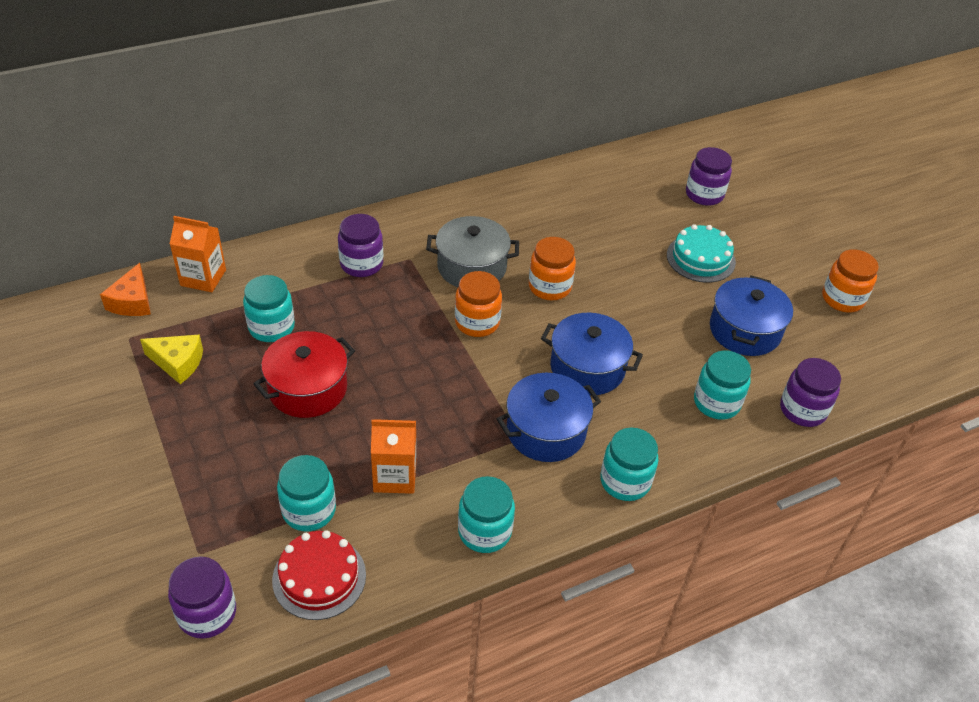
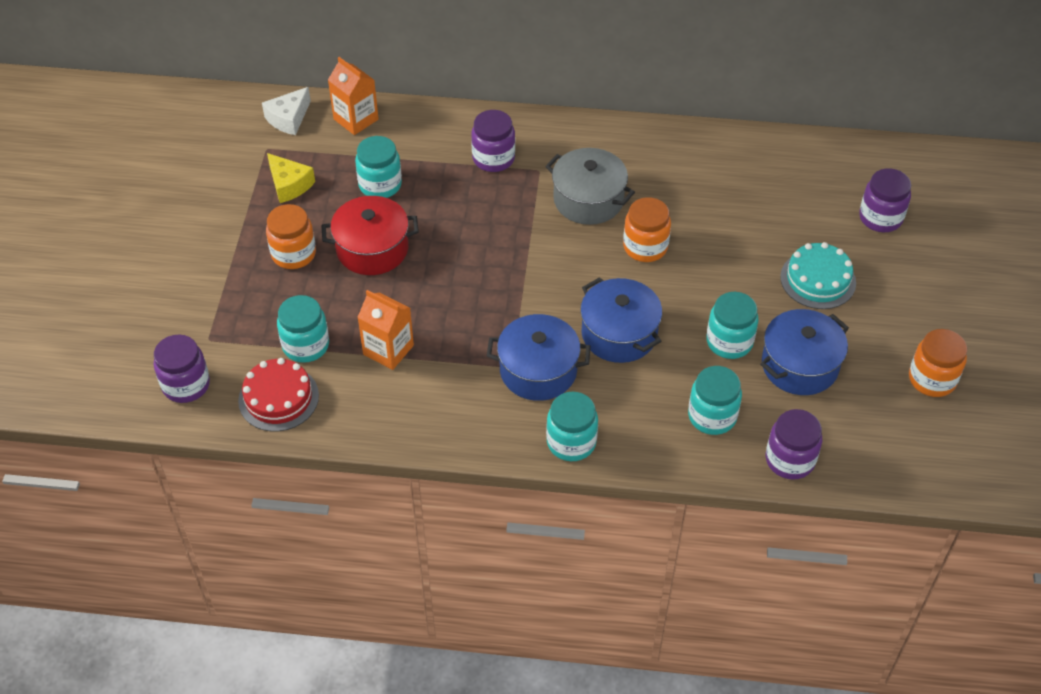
camera: 35 degrees right, 5 degrees up
(132, 301) = (288, 118): orange cheese -> white cheese
(477, 322) = (553, 252): orange jar -> orange jar (293, 254)
(484, 531) = (425, 425): turquoise jar -> turquoise jar (729, 342)

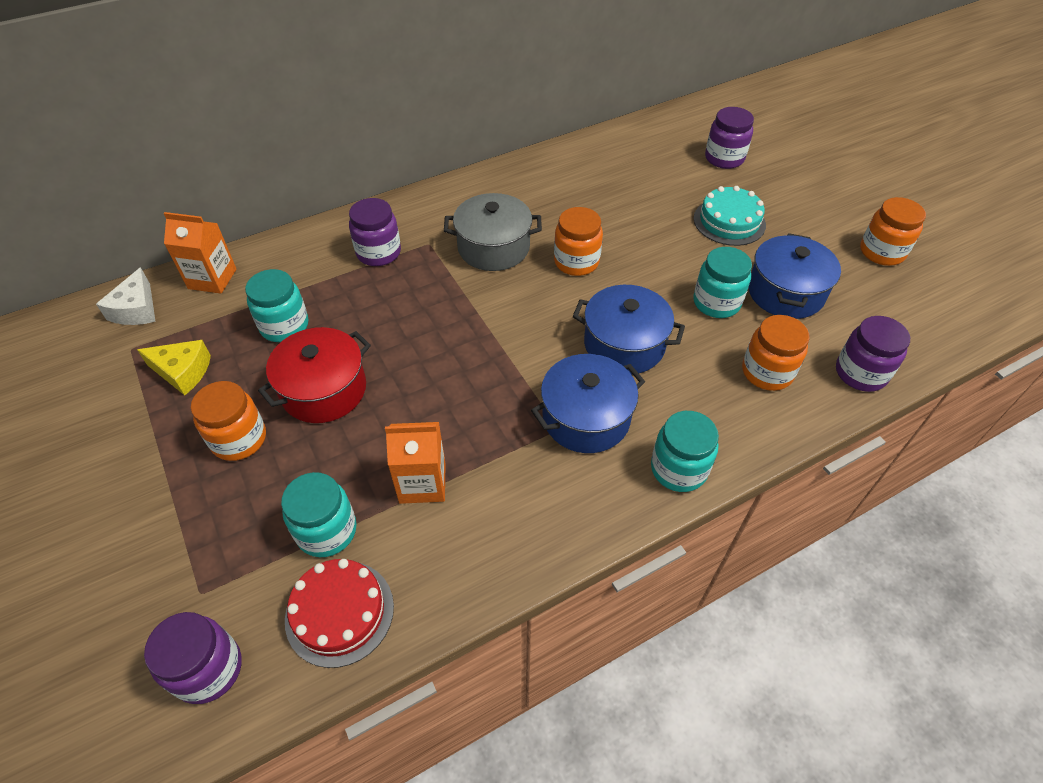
camera: 35 degrees left, 0 degrees up
(712, 416) = (767, 372): turquoise jar -> orange jar

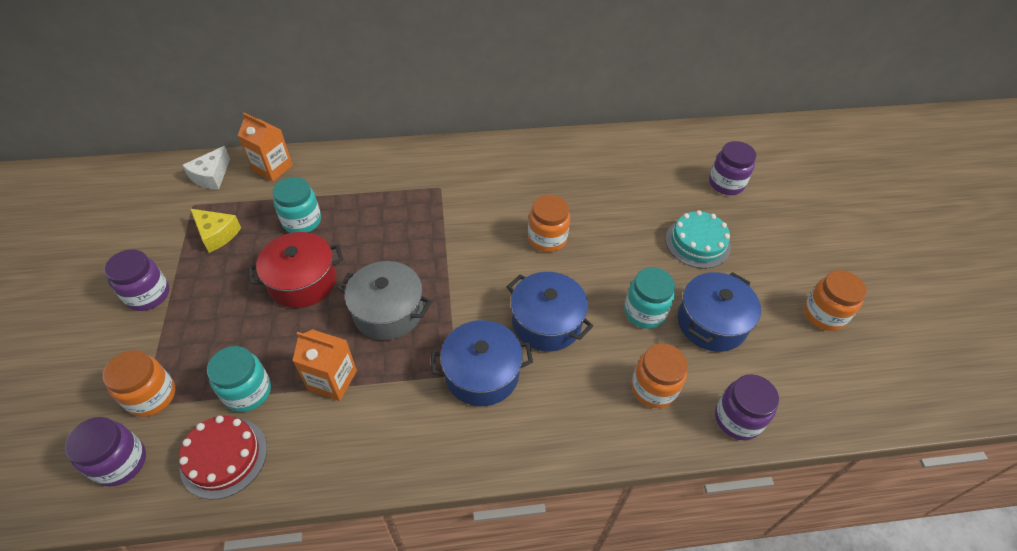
camera: 20 degrees right, 0 degrees up
(239, 439) = (227, 299): orange jar -> orange jar (151, 396)
(378, 253) = (399, 183): purple jar -> purple jar (148, 295)
(493, 247) = (488, 206): grey pot -> grey pot (388, 311)
(678, 469) = (531, 444): turquoise jar -> none

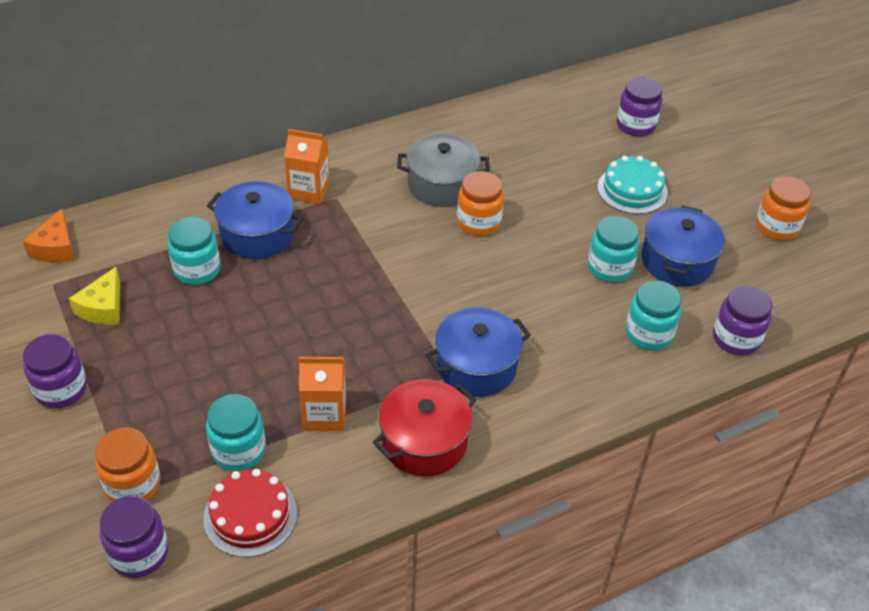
camera: 20 degrees left, 5 degrees down
(211, 176) = (55, 248): white cheese -> orange cheese
(217, 234) = (103, 308): yellow cheese -> yellow cheese turned 90 degrees clockwise
(272, 168) = (126, 222): orange carton -> orange carton (309, 191)
(302, 281) = (235, 330): red pot -> red pot (424, 442)
(388, 311) = (347, 335): grey pot -> grey pot (442, 185)
(546, 322) = (517, 302): blue pot -> blue pot (257, 235)
(653, 388) = (648, 334): orange jar -> turquoise jar

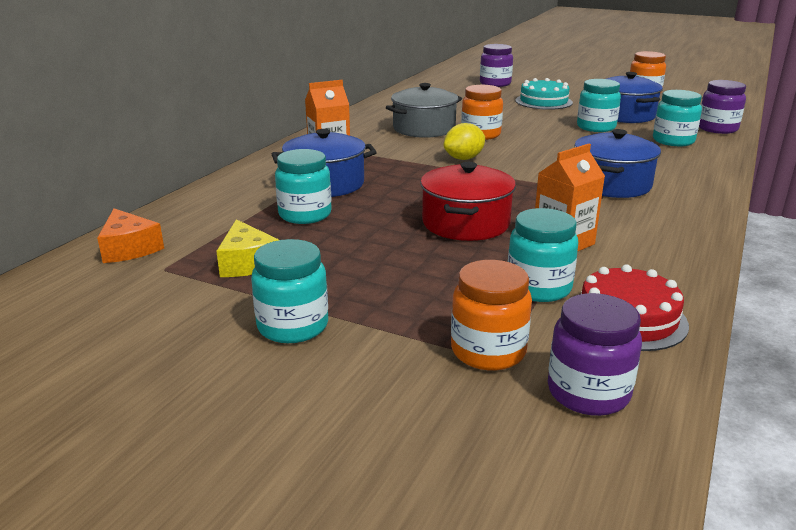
camera: 35 degrees left, 20 degrees down
(61, 390) = (293, 326): purple jar -> turquoise jar
(409, 255) = (464, 158): none -> yellow lemon
(424, 442) = (658, 226): red pot -> red pot (465, 223)

